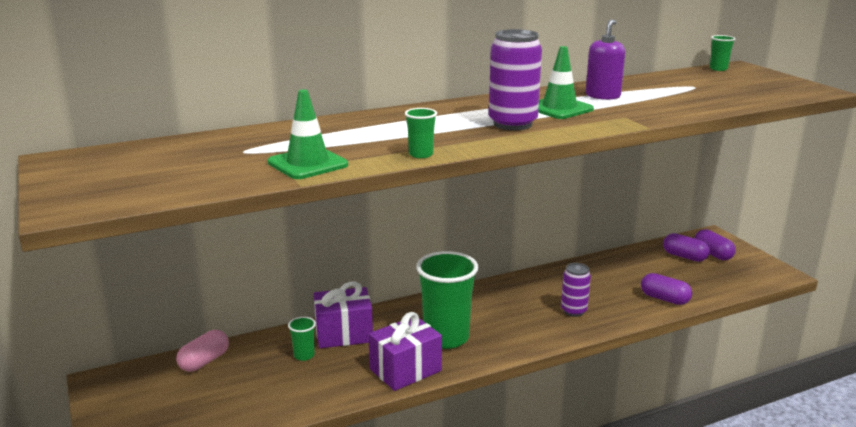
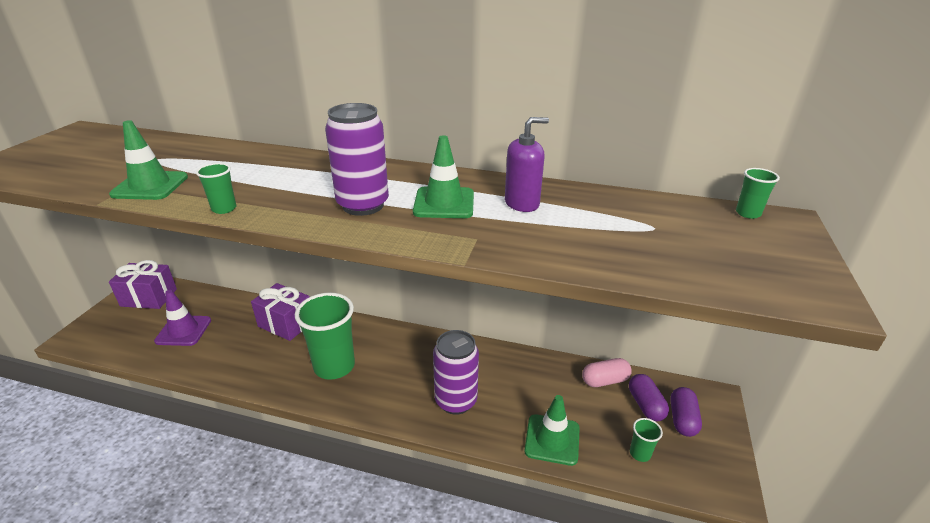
camera: 40 degrees right, 10 degrees up
(204, 361) = (197, 299): pink capsule -> pink capsule (604, 380)
(244, 387) = (183, 331): none -> purple traffic cone
(304, 355) = (243, 327): green cup -> green cup (640, 453)
(405, 370) = (271, 377): purple gift -> purple gift (149, 297)
(573, 311) = (456, 401): purple can -> purple can, size x1.60
(664, 299) = (552, 439): purple capsule -> green traffic cone

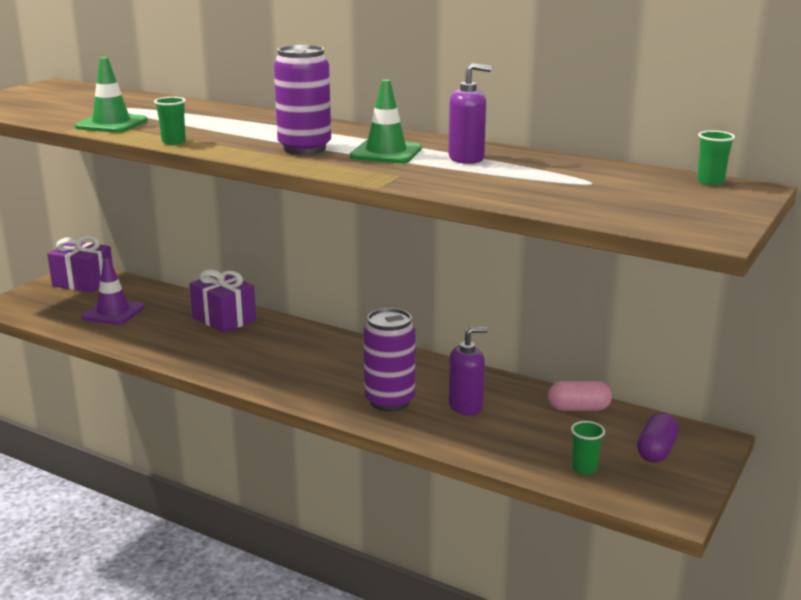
camera: 15 degrees right, 10 degrees down
(334, 366) = (265, 358): green cup -> none
(519, 395) = (466, 406): none -> purple soap dispenser
(552, 439) = (485, 444): green traffic cone -> none
(645, 405) = (617, 434): purple capsule -> none

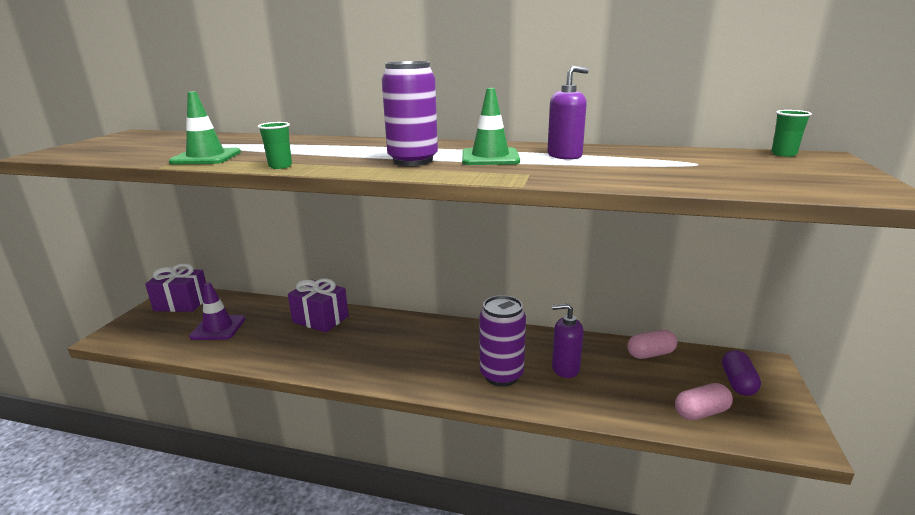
camera: 15 degrees left, 0 degrees up
(466, 406) = (565, 368): purple soap dispenser -> purple soap dispenser turned 135 degrees counterclockwise
(584, 468) = (701, 412): green cup -> pink capsule

